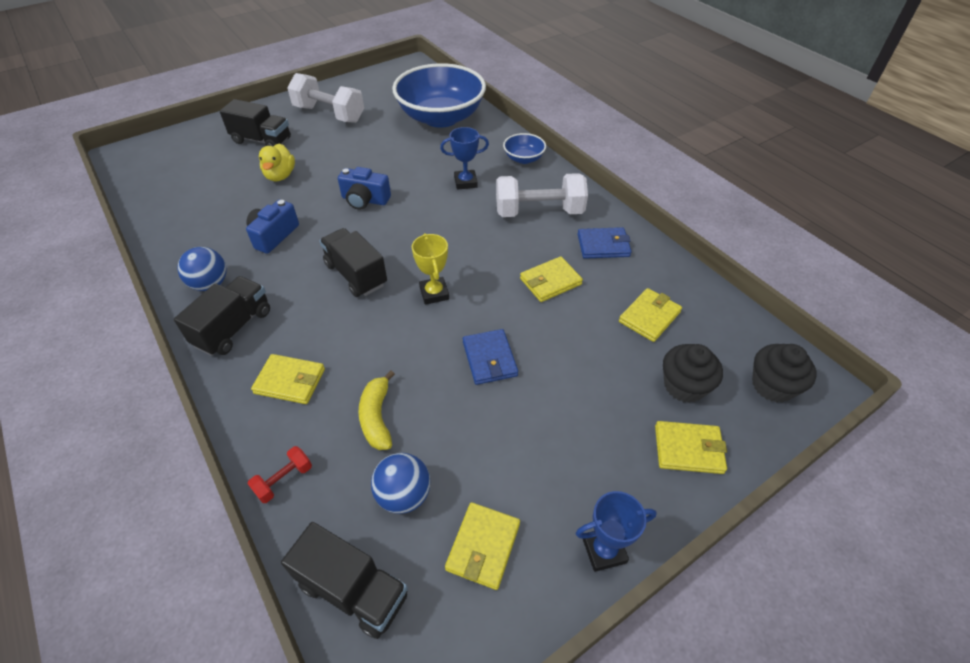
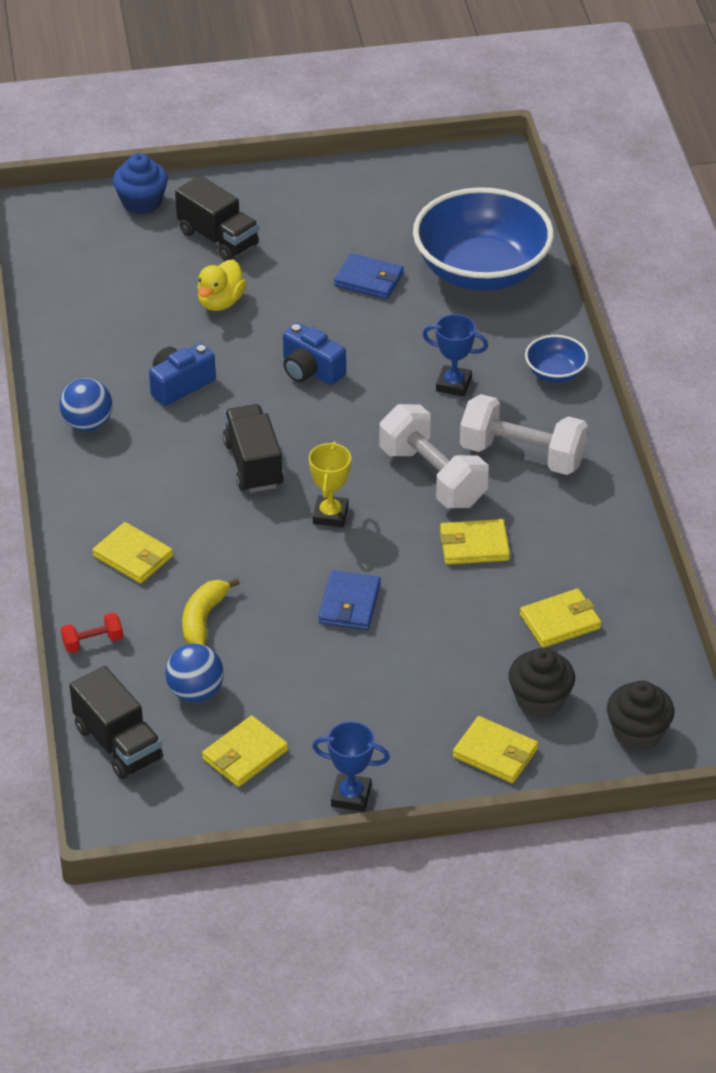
camera: 25 degrees right, 5 degrees down
(200, 133) = (142, 202): none -> blue cupcake
(233, 328) = (96, 482): black truck -> none
(329, 114) = (327, 220): white dumbbell -> white dumbbell (432, 477)
(603, 245) = (571, 524): blue wallet -> blue wallet (369, 280)

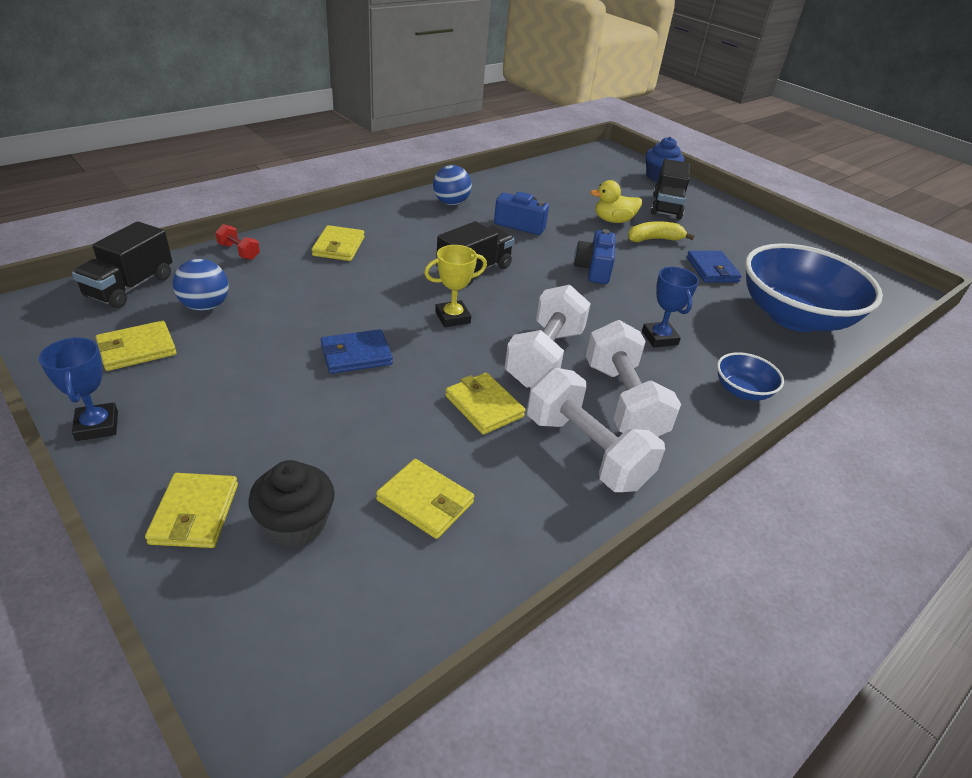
camera: 55 degrees right, 5 degrees down
(203, 619) = (291, 290): yellow banana -> yellow banana (654, 239)
(245, 755) = (137, 349): yellow wallet -> yellow wallet turned 45 degrees counterclockwise
(564, 507) = (586, 451): none -> white dumbbell
(638, 733) = (280, 641): black cupcake -> none

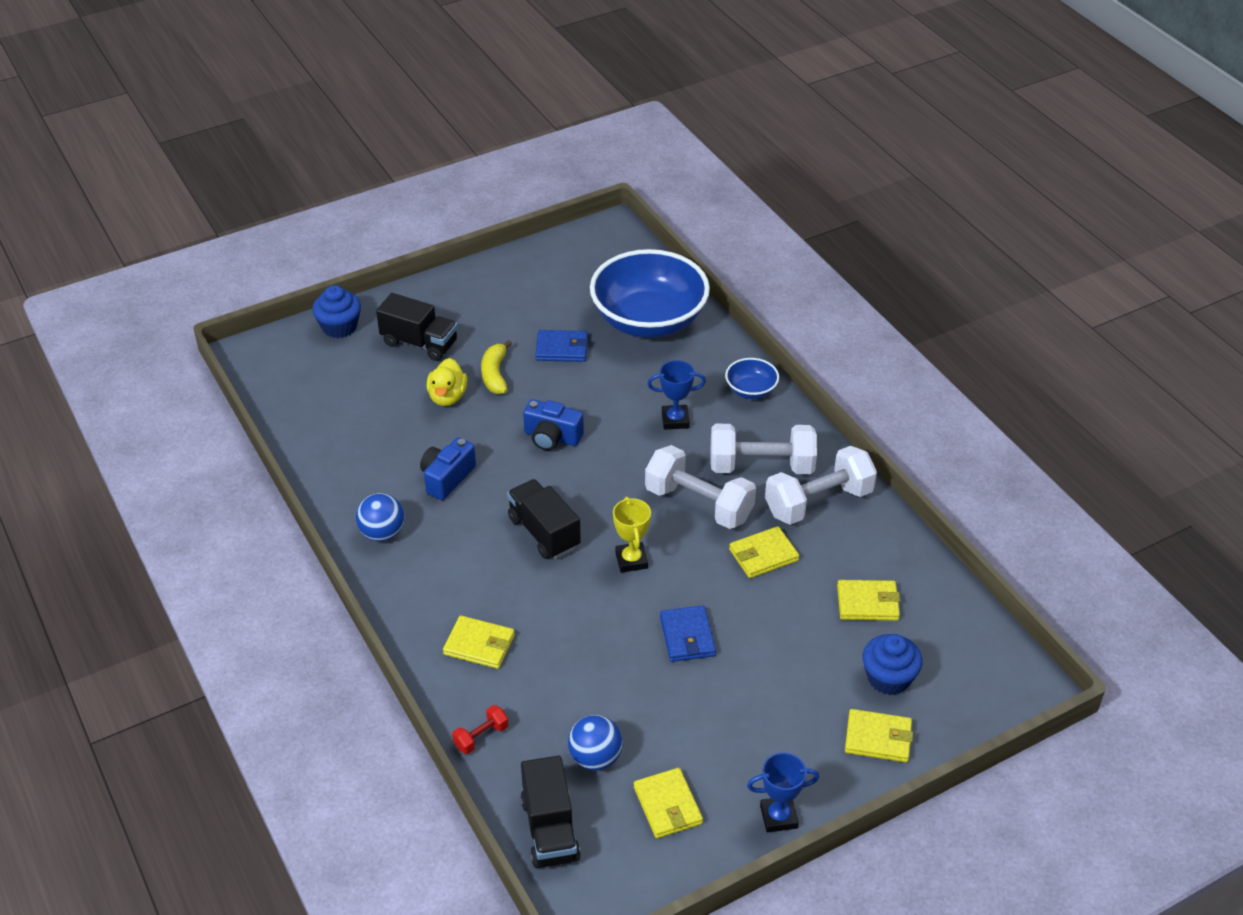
camera: 75 degrees left, 5 degrees up
(130, 287) = (550, 829): black truck -> black truck turned 45 degrees clockwise
(296, 524) = (888, 678): black cupcake -> blue cupcake
(425, 501) = (867, 603): yellow wallet -> yellow wallet turned 45 degrees clockwise

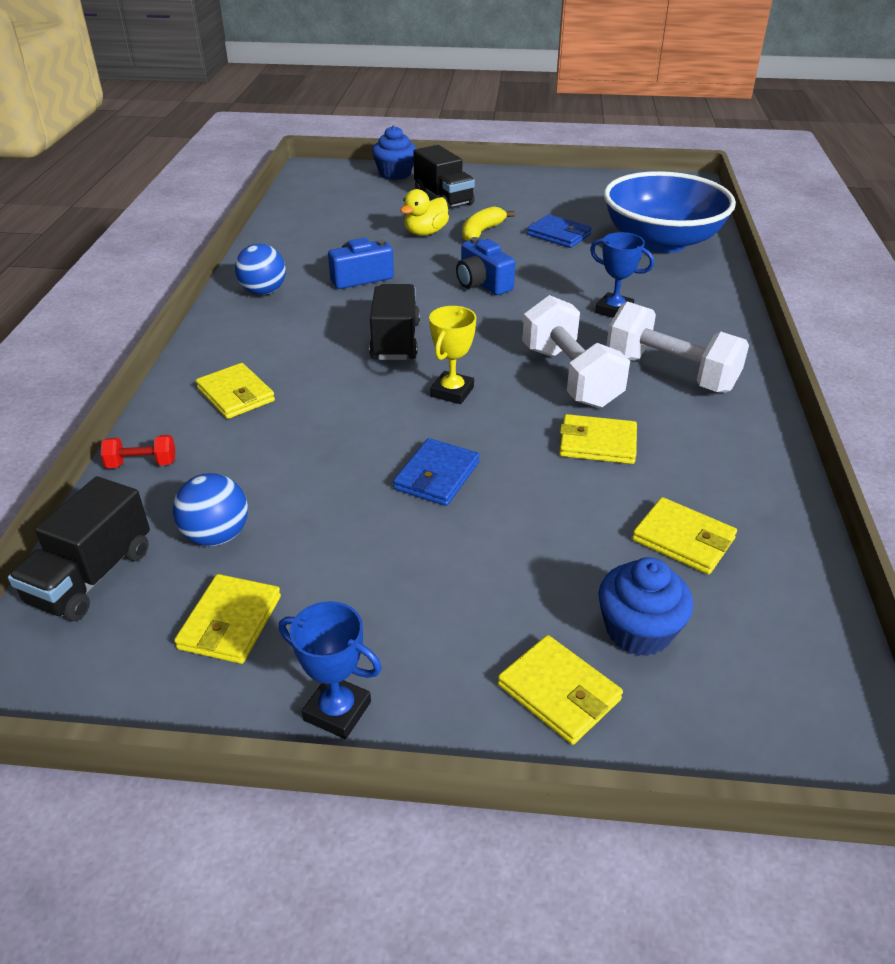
camera: 35 degrees right, 5 degrees down
(751, 390) = (717, 315): blue bowl -> none
(818, 502) = (708, 424): white dumbbell -> none

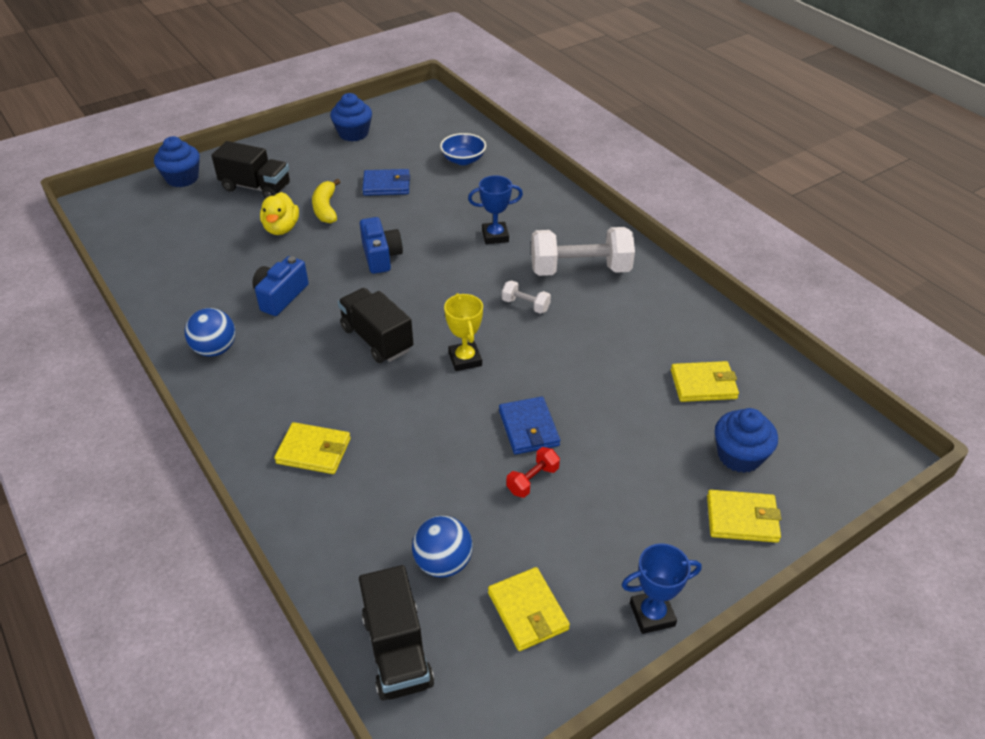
camera: 40 degrees left, 5 degrees up
(142, 464) = (317, 548): red dumbbell -> red dumbbell (532, 480)
(482, 283) = (381, 256): blue camera -> blue camera turned 120 degrees counterclockwise
(570, 377) = (525, 305): white dumbbell -> white dumbbell, size x0.46
(579, 189) = (353, 133): none -> blue cupcake
(597, 443) = (594, 346): yellow wallet -> none
(661, 241) = (463, 160): blue bowl -> blue bowl, size x0.44

